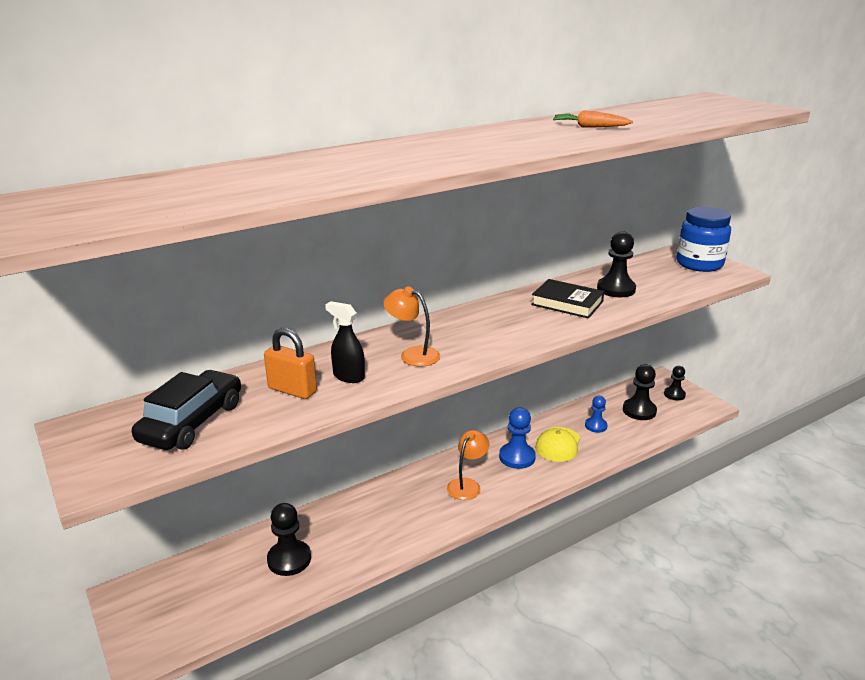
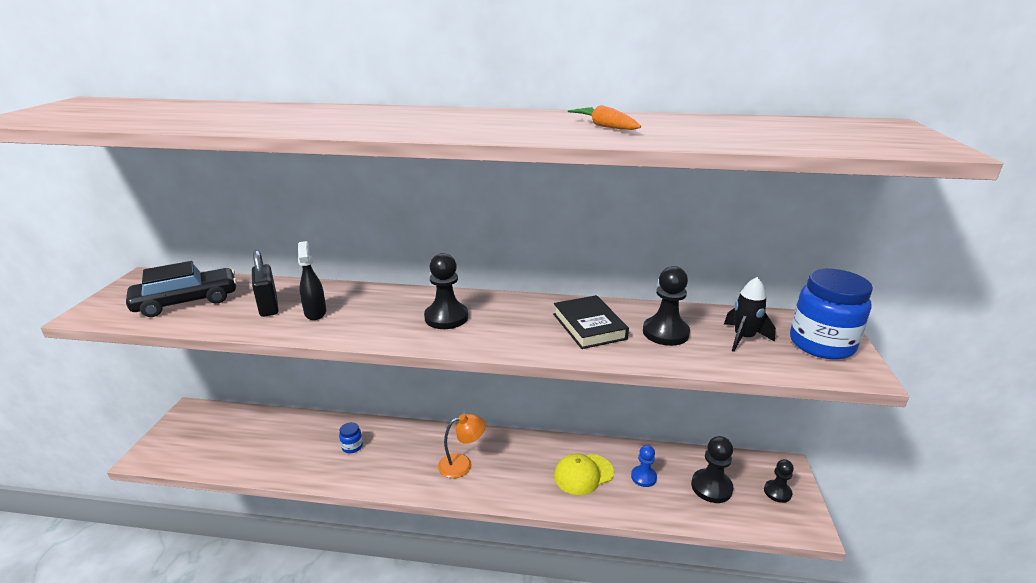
camera: 40 degrees right, 0 degrees up
(289, 559) = (284, 445): black pawn -> black pawn (446, 317)
(292, 390) = (268, 306): orange padlock -> black padlock
(357, 524) = (352, 447): none -> blue jar
(412, 354) = (384, 316): orange lamp -> none
(517, 457) = (532, 464): blue pawn -> none
(659, 276) = (743, 338): none -> black rocket

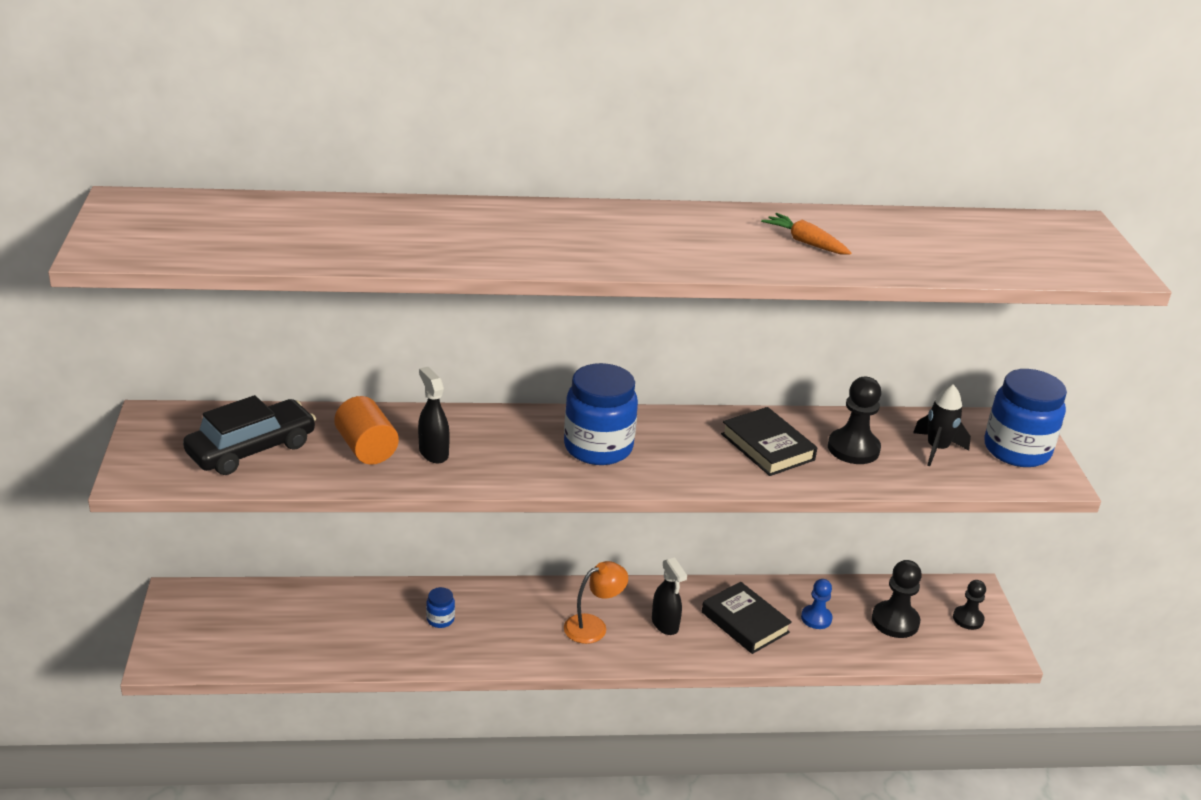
camera: 15 degrees left, 5 degrees up
(268, 306) = (366, 448): black padlock -> orange cylinder
(446, 317) = (598, 447): black pawn -> blue jar
(518, 469) = (665, 624): none -> black spray bottle
(583, 474) = (745, 622): yellow cap -> black book

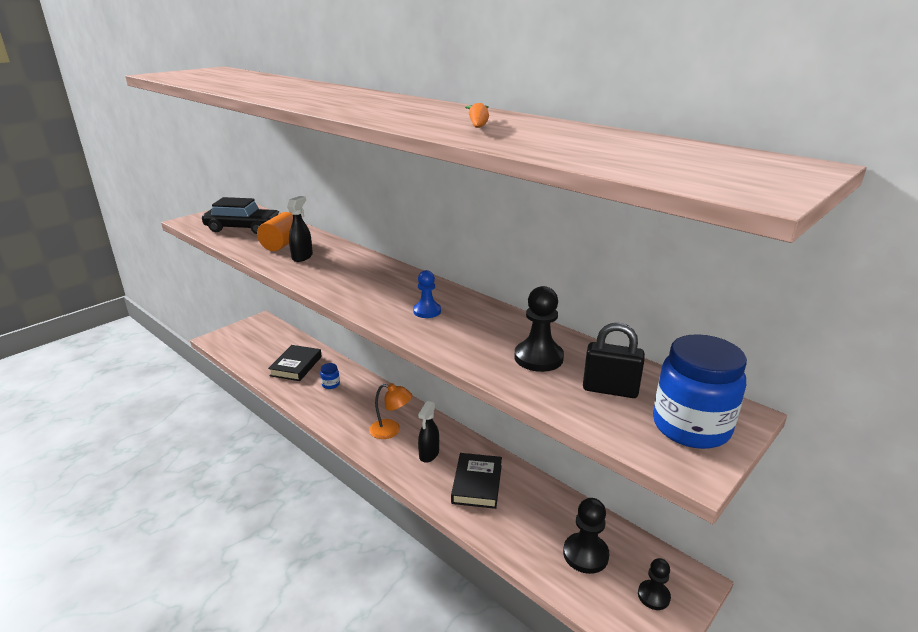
camera: 50 degrees right, 5 degrees down
(598, 447) = (379, 287): blue jar -> none
(767, 447) = (478, 329): black book -> black book (296, 366)
(816, 618) = (528, 513): blue pawn -> blue pawn (427, 311)
(937, 449) = (610, 390): black rocket -> black padlock

